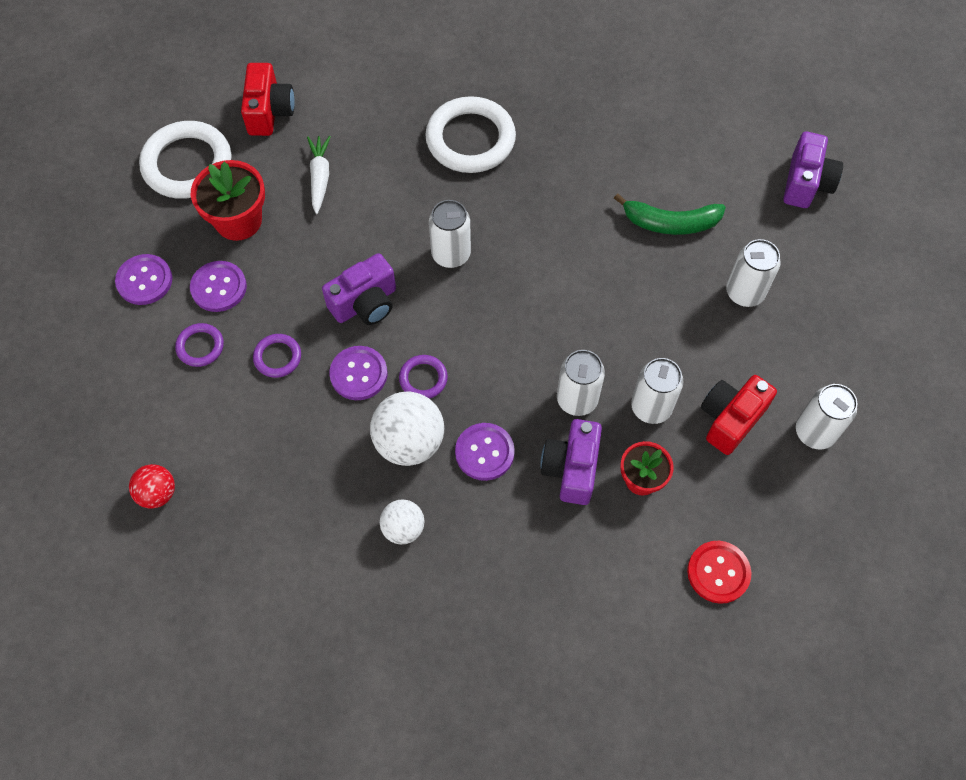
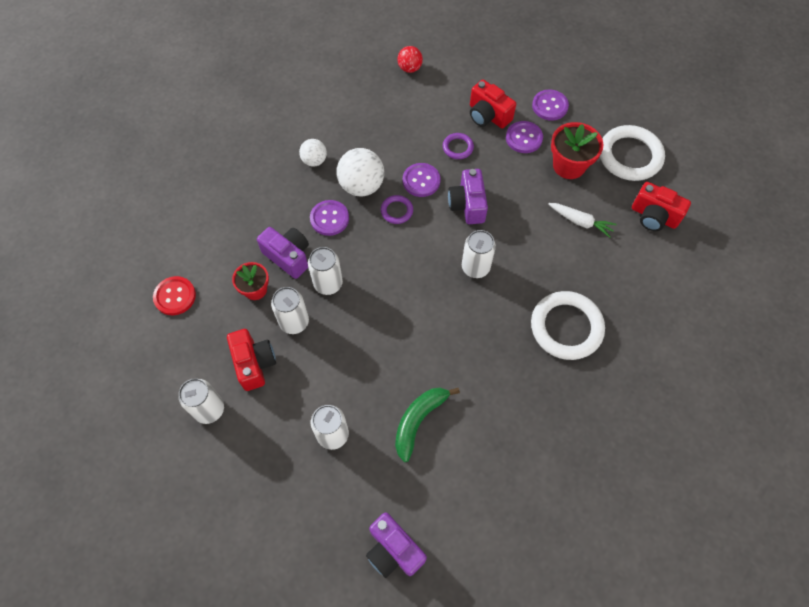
camera: 120 degrees right, 0 degrees up
(200, 346) = (488, 115): purple ring -> red camera

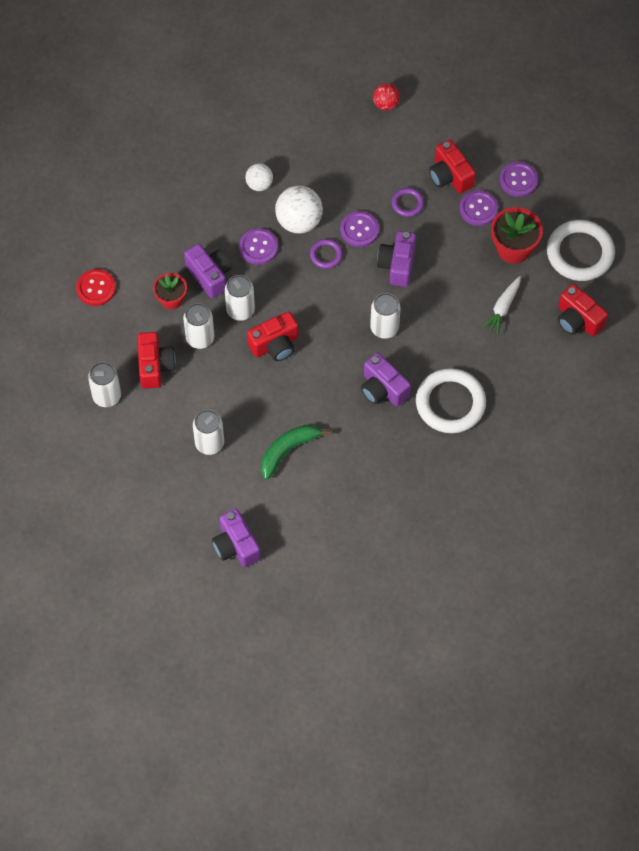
camera: 15 degrees right, 0 degrees up
(372, 310) = (275, 345): none -> red camera
(494, 329) = (383, 389): none -> purple camera
(580, 222) = (502, 308): white carrot -> white carrot turned 75 degrees clockwise

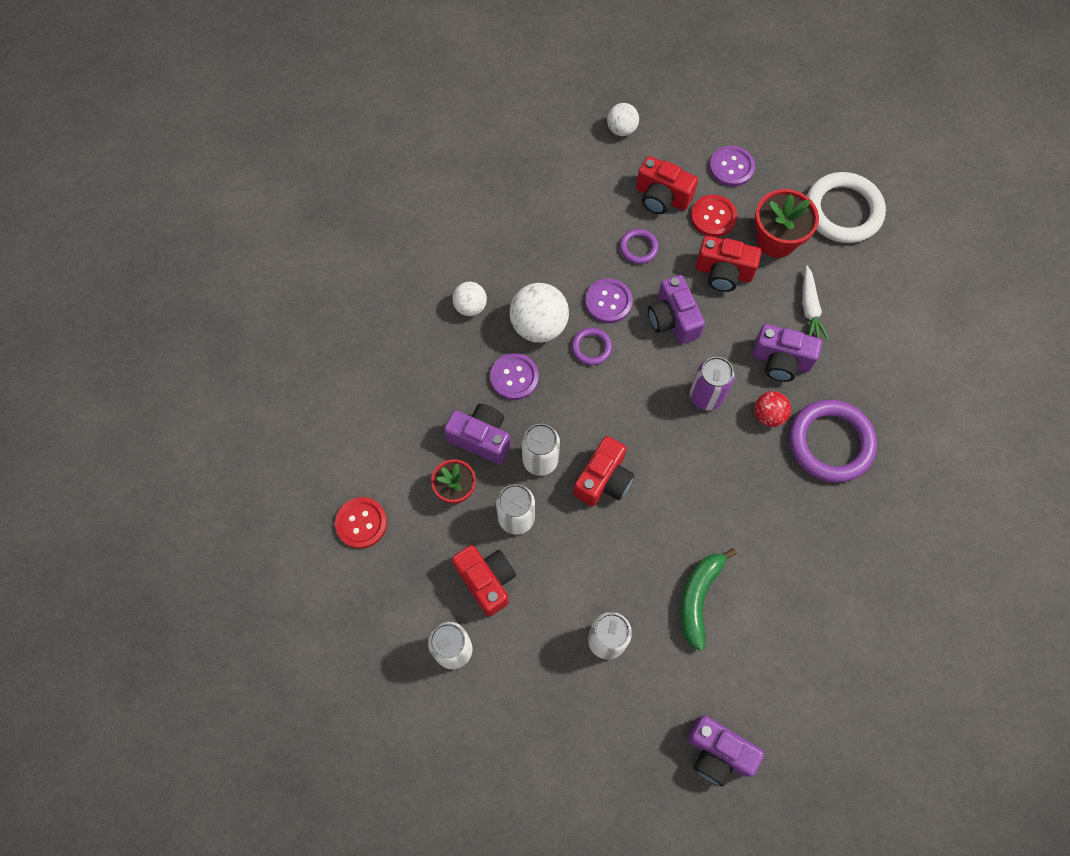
camera: 30 degrees left, 5 degrees up
(383, 389) = (750, 466): purple camera -> purple camera (780, 360)
(384, 328) = (706, 396): white can -> purple can
(385, 104) = (547, 155): red ball -> red ball (768, 415)
(450, 403) = (830, 443): white ring -> purple ring
(454, 112) = (621, 129): none -> white ball
(478, 209) = (713, 217): purple button -> red button
(578, 320) = (890, 281): red camera -> red camera (723, 272)

